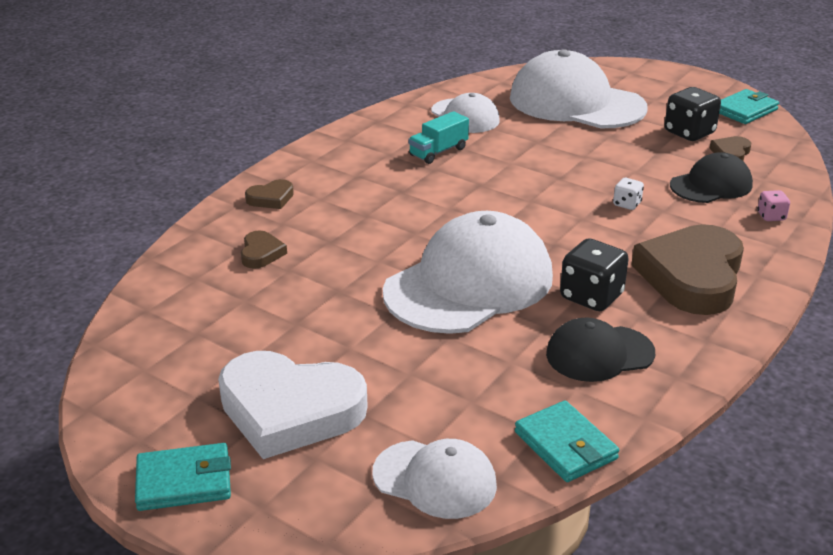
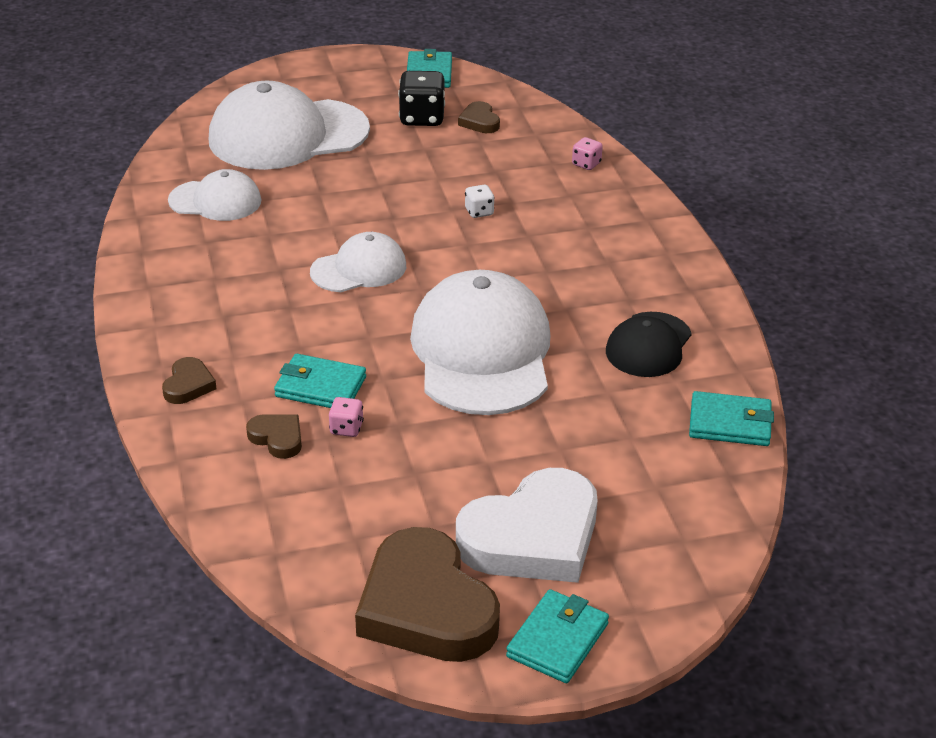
camera: 50 degrees left, 5 degrees up
(306, 273) = (346, 428): none -> pink dice
(335, 242) = (320, 387): none -> turquoise wallet
(435, 479) = (699, 505): white cap -> white cap (359, 269)
(438, 152) = (254, 250): turquoise truck -> none
(591, 297) = (576, 305): black dice -> none
(692, 276) = (611, 246): brown heart -> brown heart (426, 607)
(711, 185) = (509, 159): black cap -> none

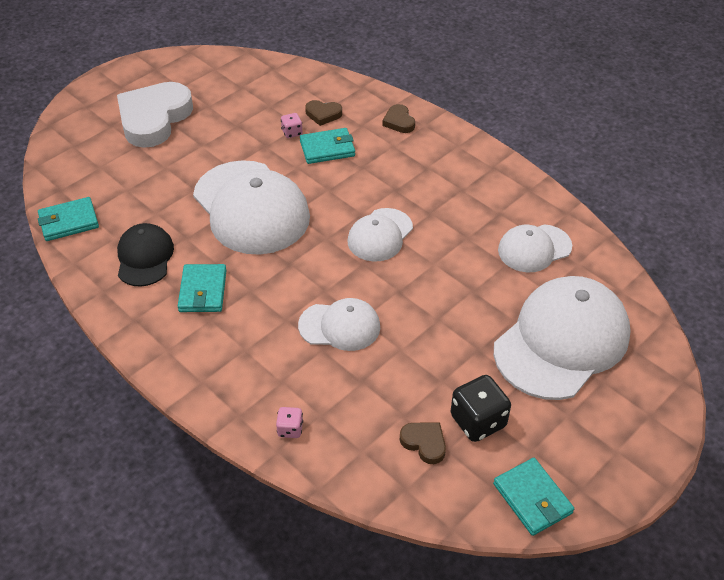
camera: 150 degrees right, 10 degrees up
(426, 607) = (186, 73): brown heart -> none
(479, 212) = (340, 326): white dice -> white cap
(557, 640) = (117, 82): turquoise wallet -> turquoise wallet (203, 291)

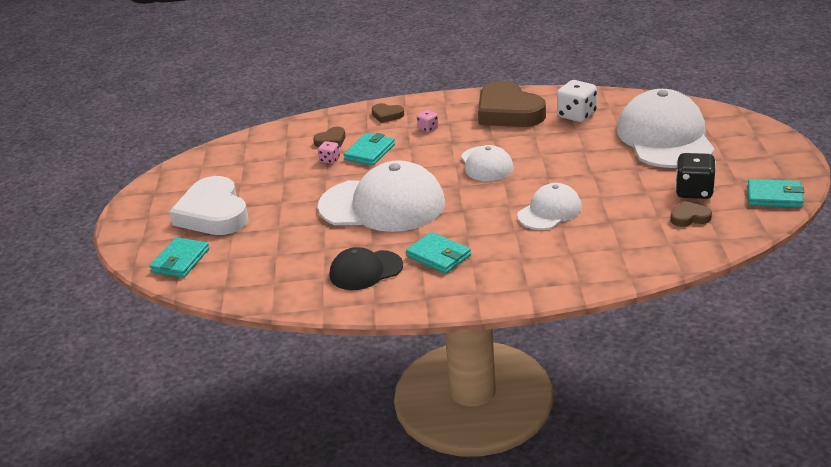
camera: 45 degrees left, 15 degrees down
(69, 222) = (270, 295): turquoise wallet -> turquoise wallet (180, 261)
(145, 257) = (365, 270): black cap -> black cap turned 60 degrees counterclockwise
(290, 429) = (618, 265): pink dice -> pink dice (428, 128)
(488, 196) = (508, 112): none -> brown heart
(534, 248) = (576, 115): white cap -> white dice

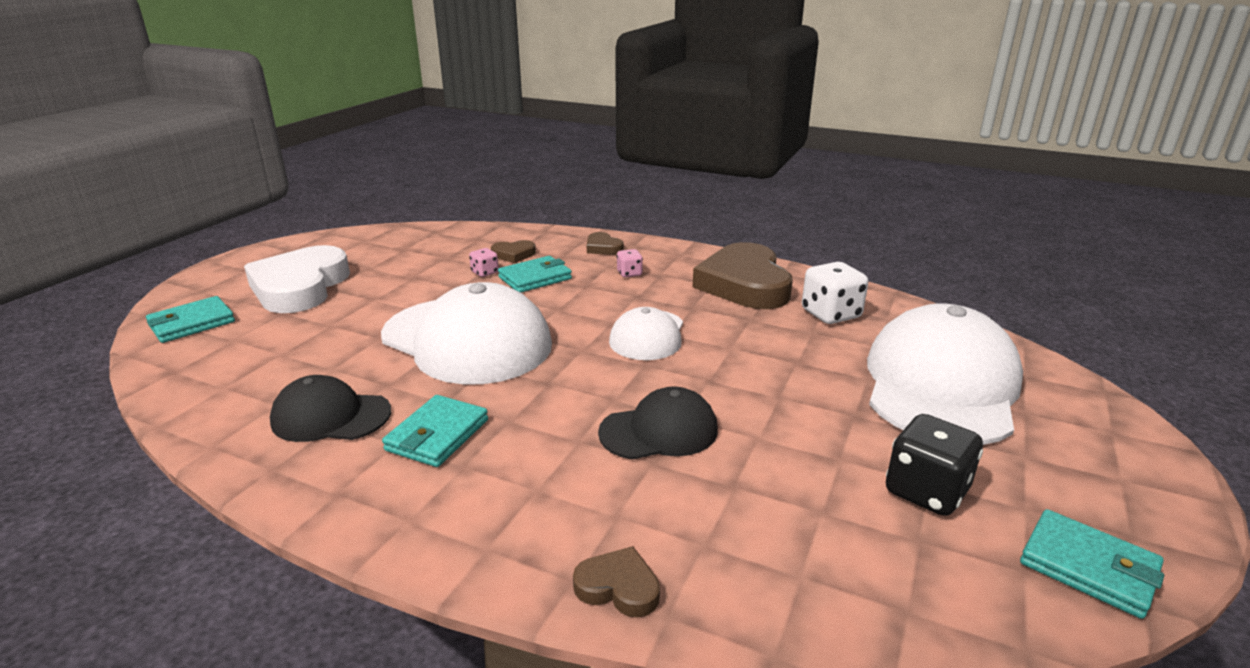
camera: 25 degrees right, 5 degrees down
(438, 256) = (437, 435): turquoise wallet -> turquoise wallet turned 45 degrees clockwise
(549, 211) = (659, 431): white cap -> black cap
(689, 217) = (881, 538): brown heart -> brown heart (618, 587)

